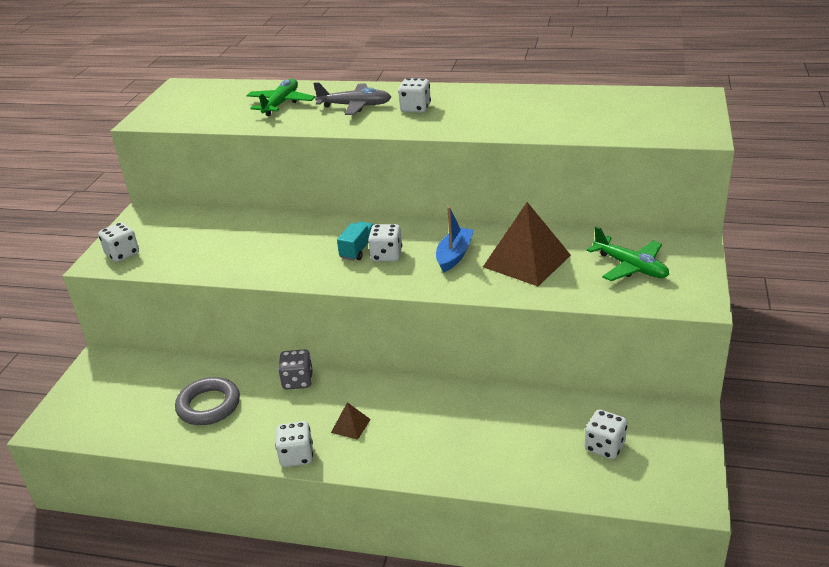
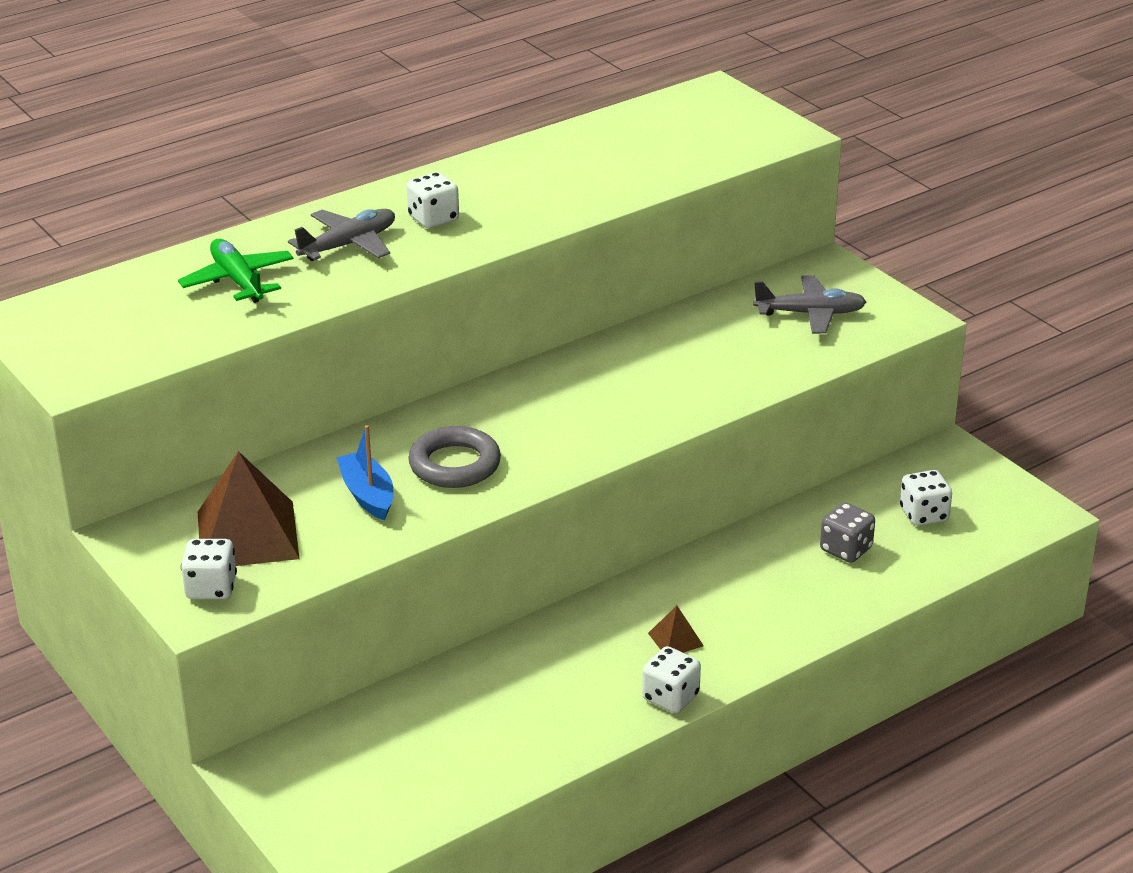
camera: 50 degrees left, 0 degrees up
(209, 405) = (488, 718): grey ring -> grey ring (455, 464)
(298, 381) = (544, 636): grey dice -> grey dice (846, 549)
(358, 250) = (508, 432): turquoise truck -> none
(386, 255) = (552, 422): white dice -> none
(454, 255) = (625, 386): blue boat -> blue boat (367, 495)
(526, 261) = (706, 355): brown pyramid -> brown pyramid (247, 535)
(631, 267) = (810, 314): green plane -> grey plane

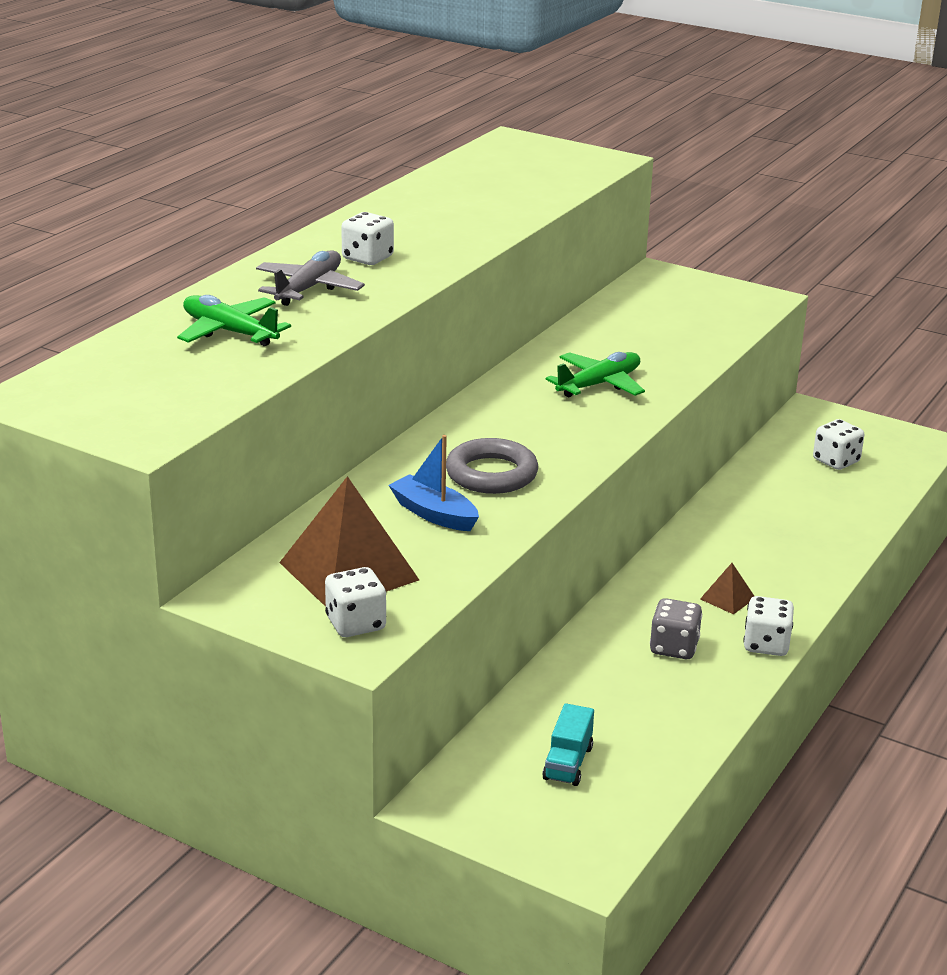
camera: 25 degrees left, 5 degrees down
(389, 762) = (568, 763): none -> turquoise truck
(644, 387) = (599, 384): none -> green plane
(810, 314) = (681, 309): grey plane -> none
(846, 549) = (800, 499): grey dice -> grey dice (674, 647)

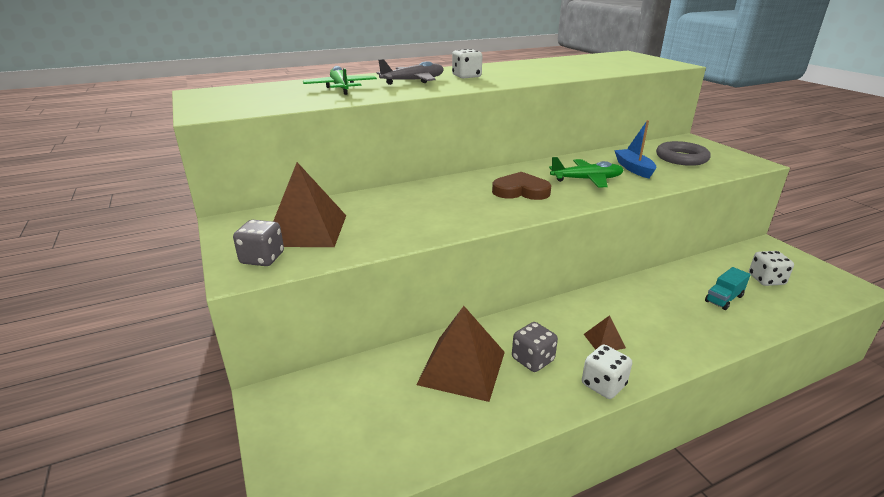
camera: 35 degrees right, 0 degrees up
(355, 624) = (262, 258): white dice -> grey dice
(434, 514) = (397, 216): blue boat -> blue boat (633, 169)
(491, 474) = (459, 206): grey ring -> grey ring (681, 158)
(539, 427) = (521, 191): none -> brown heart
(568, 763) = (376, 410): turquoise truck -> turquoise truck (724, 299)
(609, 685) = (462, 367): none -> brown pyramid

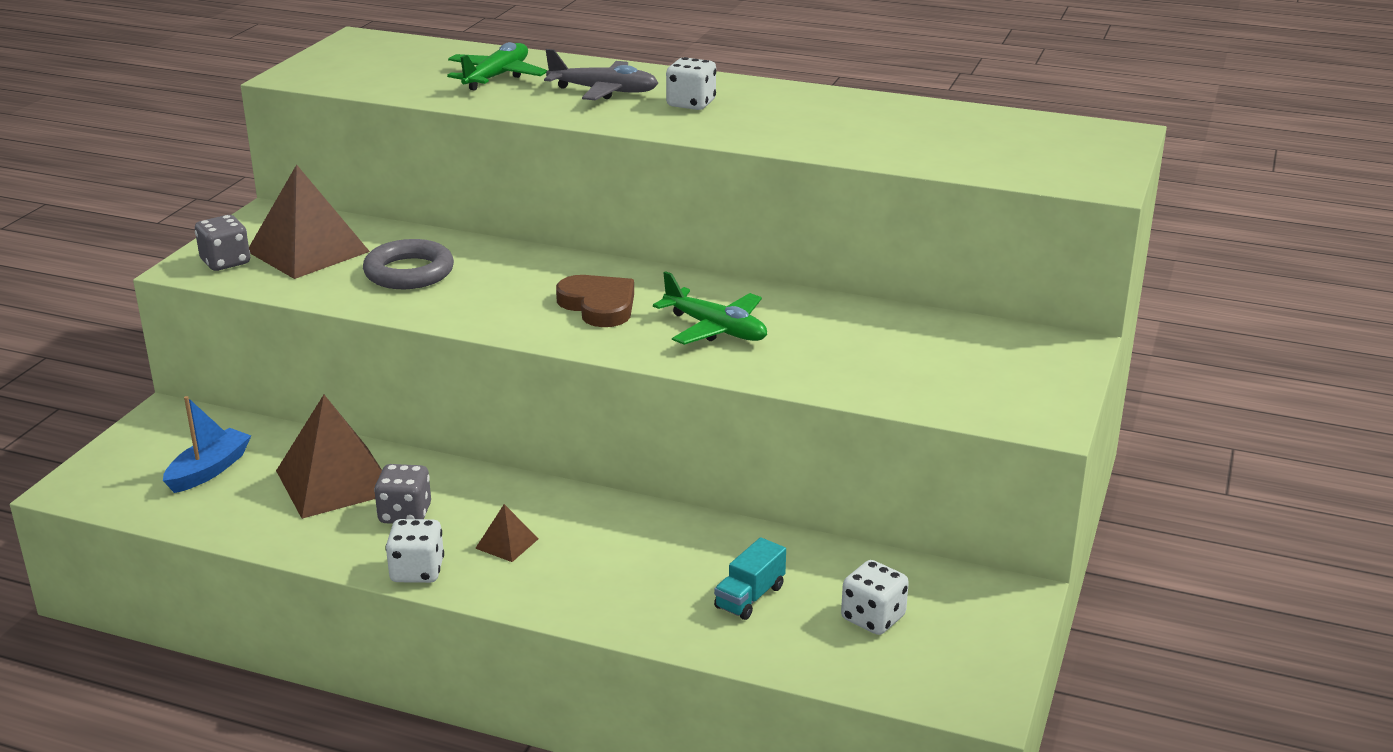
camera: 45 degrees right, 0 degrees up
(633, 169) = (824, 345): blue boat -> blue boat (209, 470)
(681, 158) = (949, 363): grey ring -> grey ring (409, 272)
(724, 299) = (750, 597): turquoise truck -> turquoise truck turned 60 degrees counterclockwise

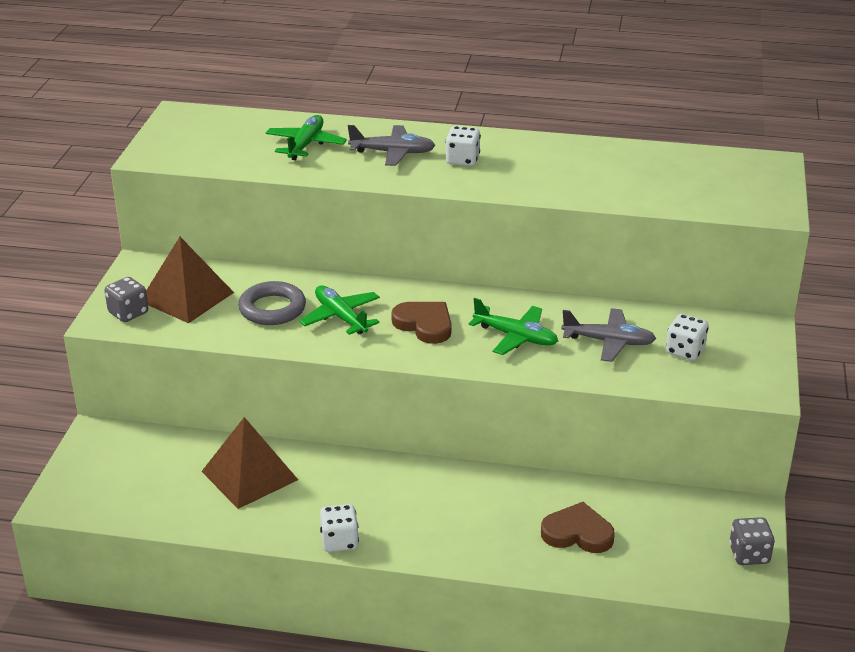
camera: 10 degrees left, 5 degrees up
(209, 470) = (151, 476): blue boat -> none
(405, 514) = (312, 496): grey dice -> grey dice (749, 554)
(492, 288) = (340, 317): none -> green plane
(507, 543) = (394, 511): brown pyramid -> none
(750, 597) = (577, 533): turquoise truck -> brown heart
(842, 345) = (609, 342): none -> grey plane
(873, 618) = (665, 539): white dice -> white dice (685, 351)

